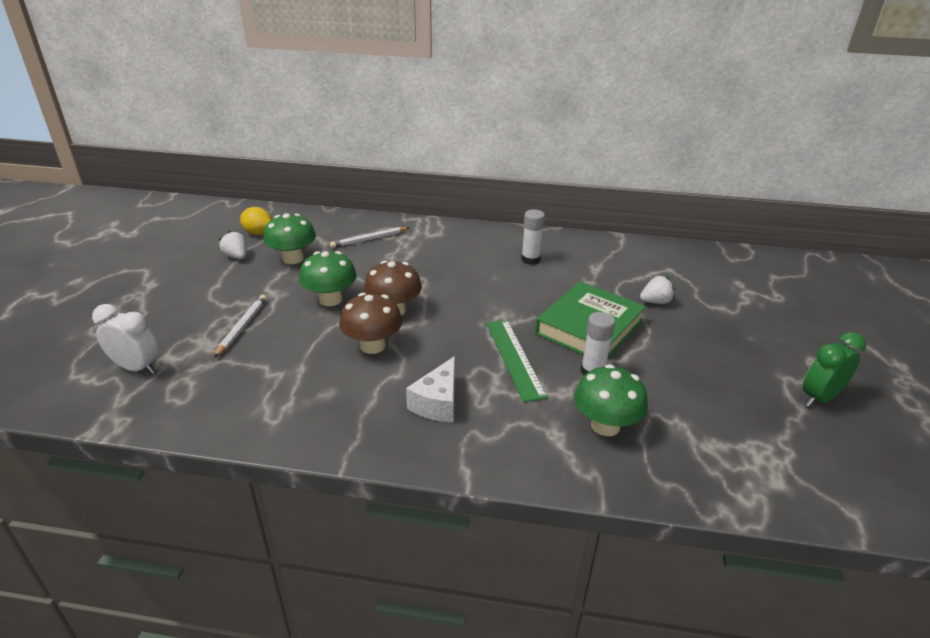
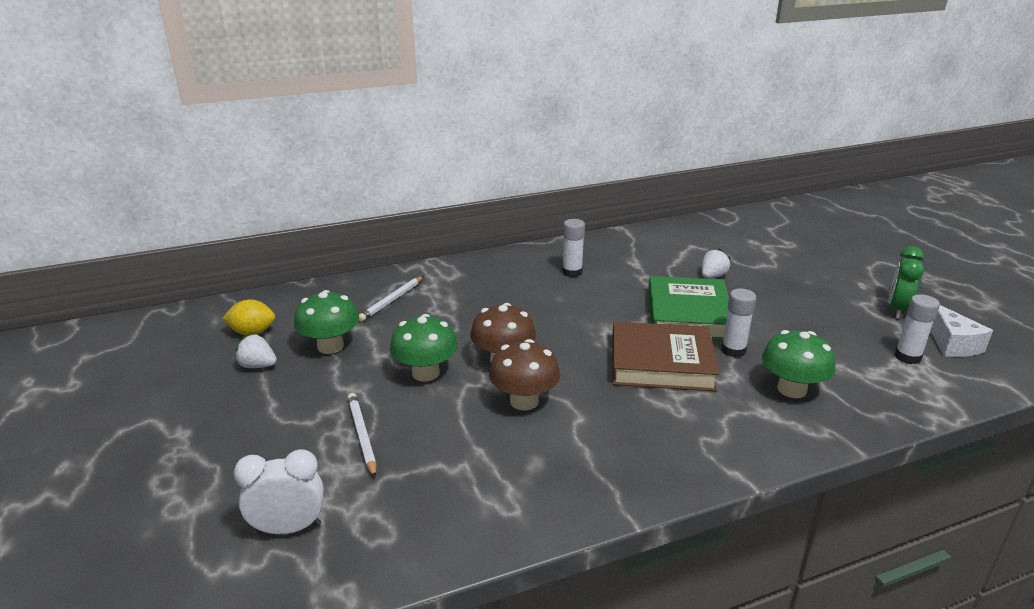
camera: 30 degrees left, 5 degrees down
(437, 403) = (645, 427): white cheese -> white cheese (952, 344)
(514, 358) = (661, 363): green ruler -> brown book
(770, 445) = (907, 357): none -> white glue stick

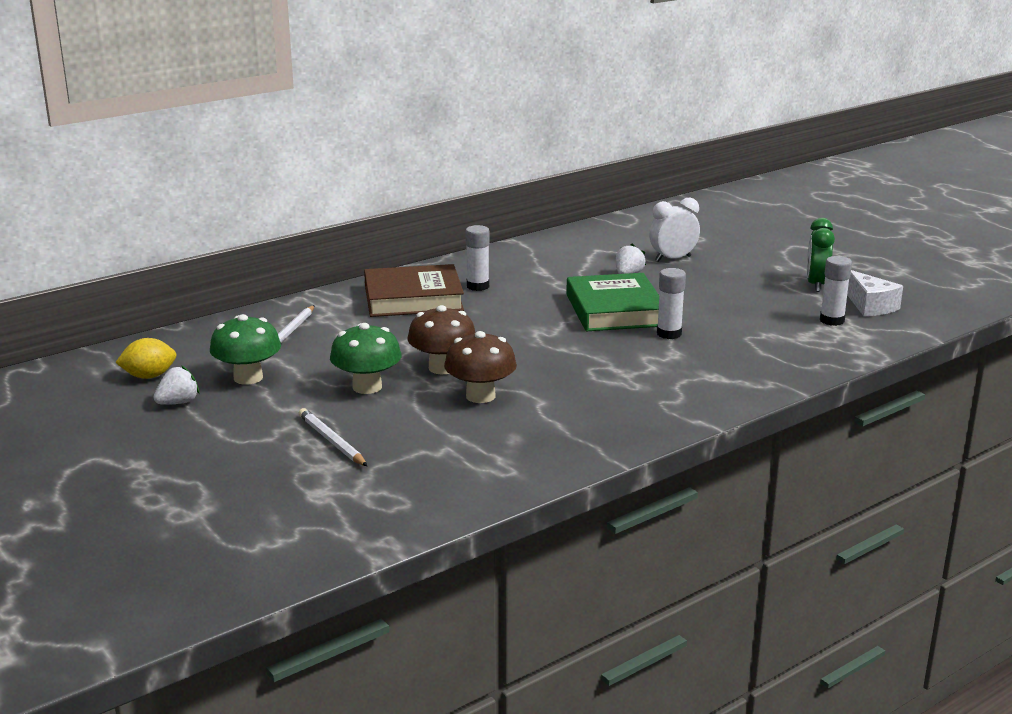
camera: 15 degrees left, 5 degrees down
(258, 366) = (178, 403): white strawberry -> white strawberry turned 135 degrees clockwise
(289, 528) = (304, 511): white clock -> white clock (672, 259)
(661, 363) = (603, 352): brown book -> brown book (413, 298)
(791, 389) = (732, 357): green mushroom -> none

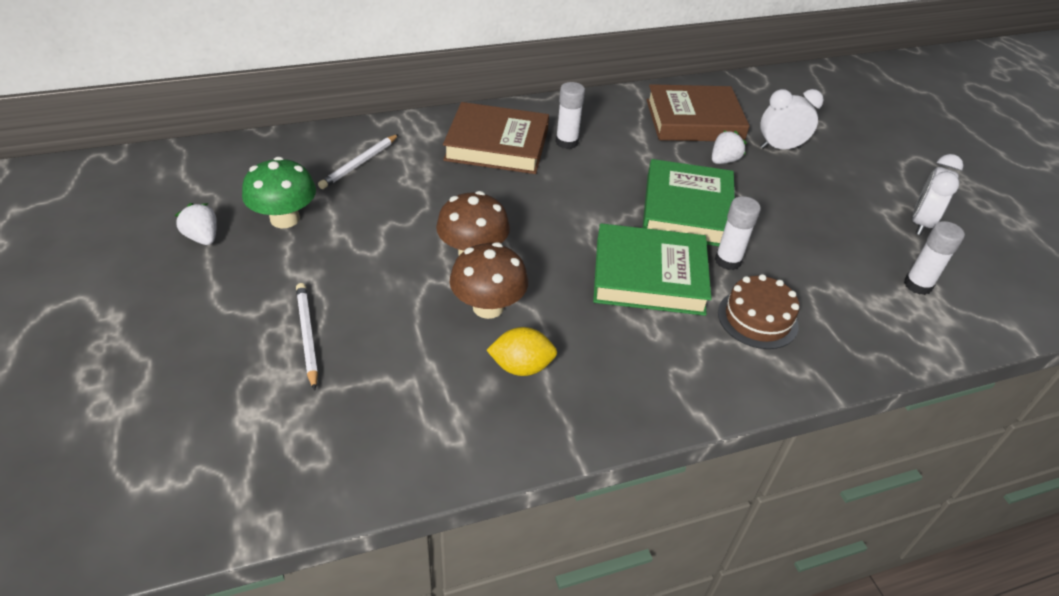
camera: 15 degrees right, 20 degrees up
(149, 376) = (200, 193): yellow lemon -> yellow lemon (521, 367)
(178, 403) = (203, 237): white strawberry -> white strawberry turned 105 degrees counterclockwise
(367, 387) = (385, 262): green mushroom -> none
(585, 254) = (694, 120): none -> brown book
(607, 354) = (649, 276): none -> green book
(713, 362) = (757, 319): none -> brown cake
(816, 285) = (920, 223): green clock -> white clock
(870, 306) = (971, 272): white cheese -> none

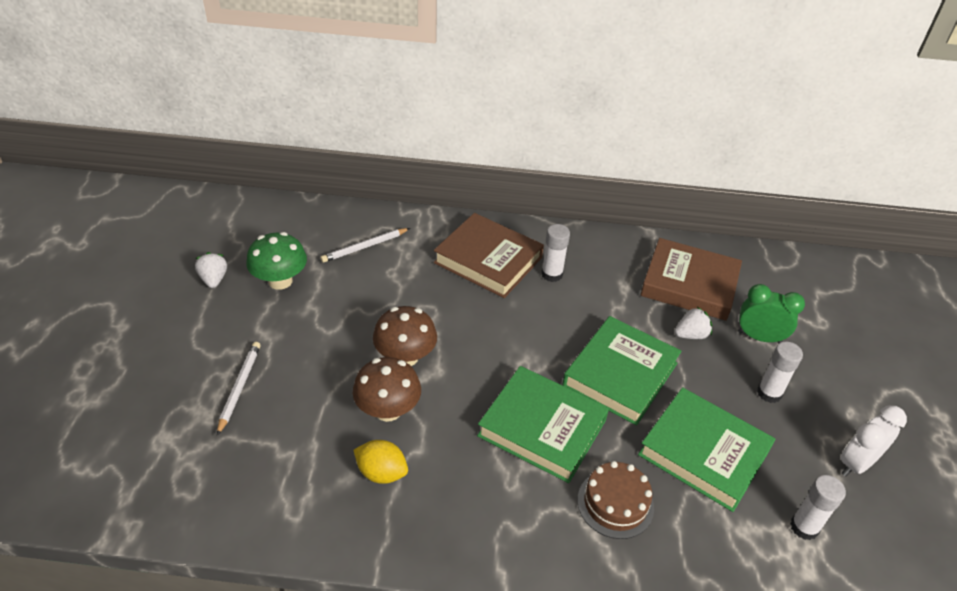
camera: 25 degrees right, 0 degrees up
(728, 261) = (625, 437): white glue stick -> white glue stick (769, 393)
(780, 148) = (759, 337): white clock -> green clock
(800, 252) = (703, 452): none -> green book

